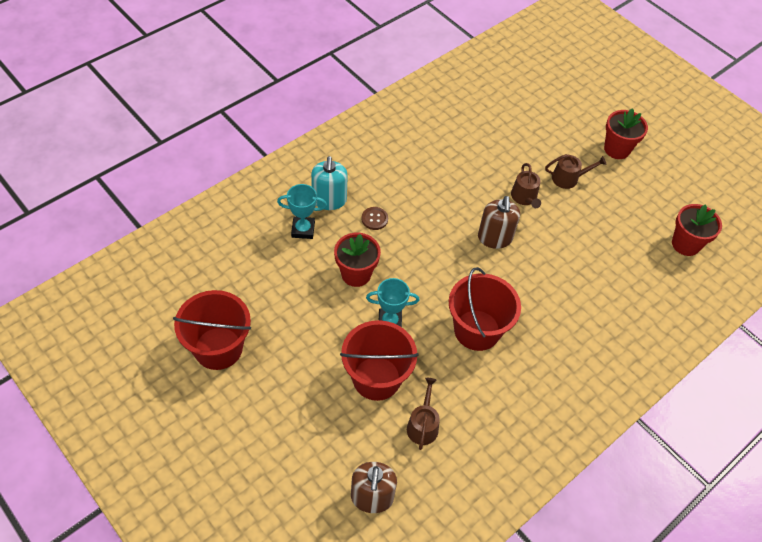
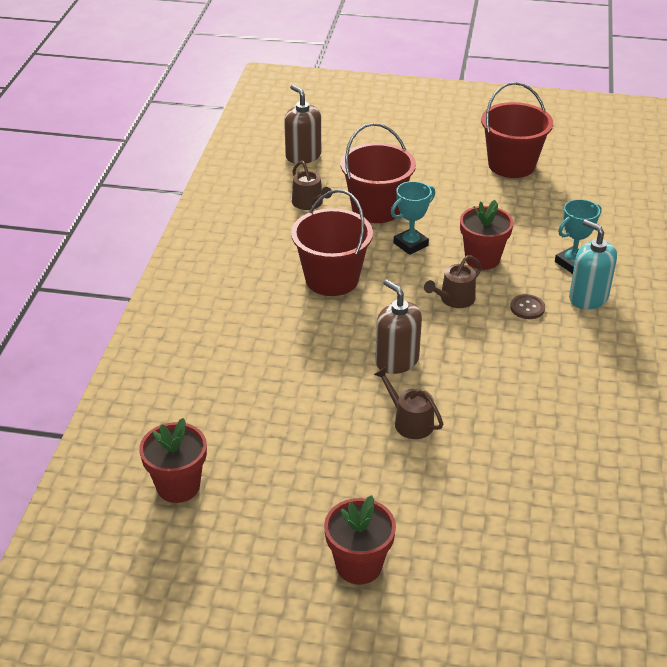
camera: 145 degrees right, 15 degrees down
(568, 178) = (383, 479): brown watering can -> brown watering can (454, 299)

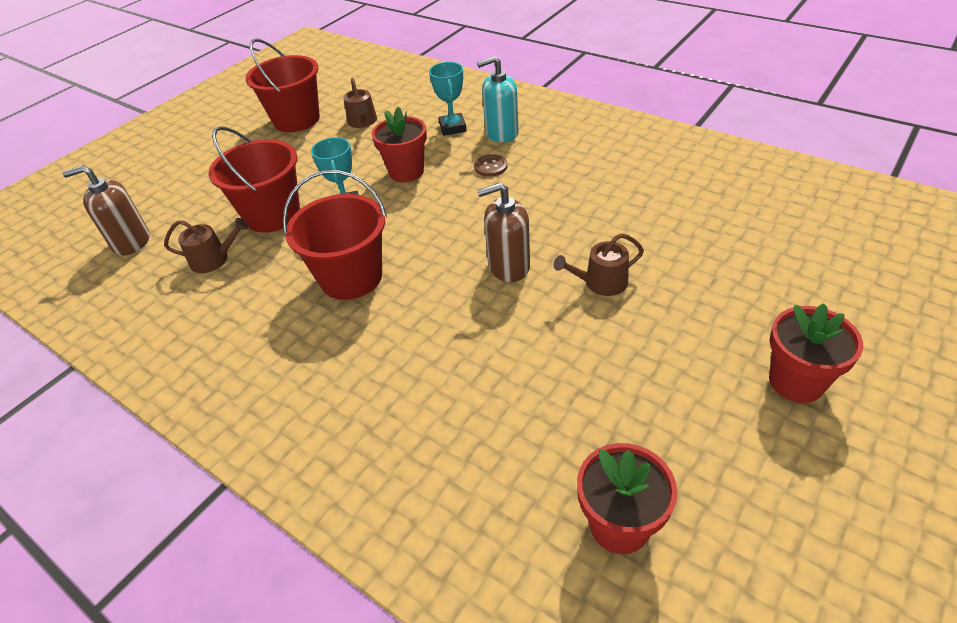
camera: 60 degrees left, 5 degrees up
(454, 299) = (447, 204): brown watering can -> brown watering can (363, 122)

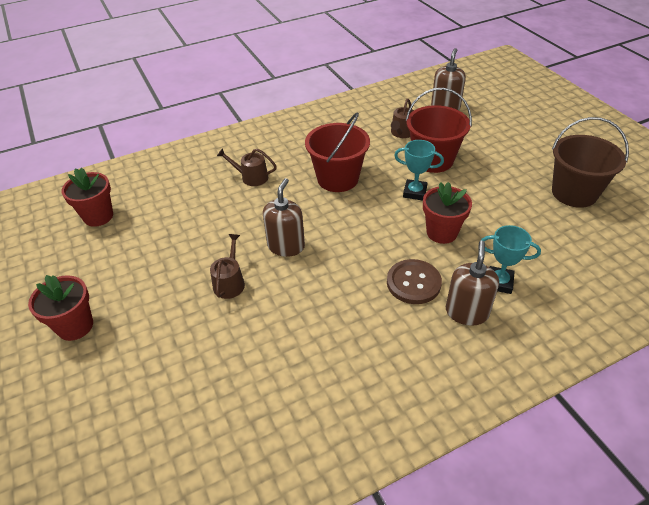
camera: 115 degrees right, 0 degrees up
(297, 120) = (574, 193): red bucket -> brown bucket
(363, 122) = (546, 229): brown watering can -> brown watering can (251, 177)
(490, 167) = (413, 283): brown button -> brown button, size x1.72
(501, 133) = (467, 312): turquoise soap dispenser -> brown soap dispenser

